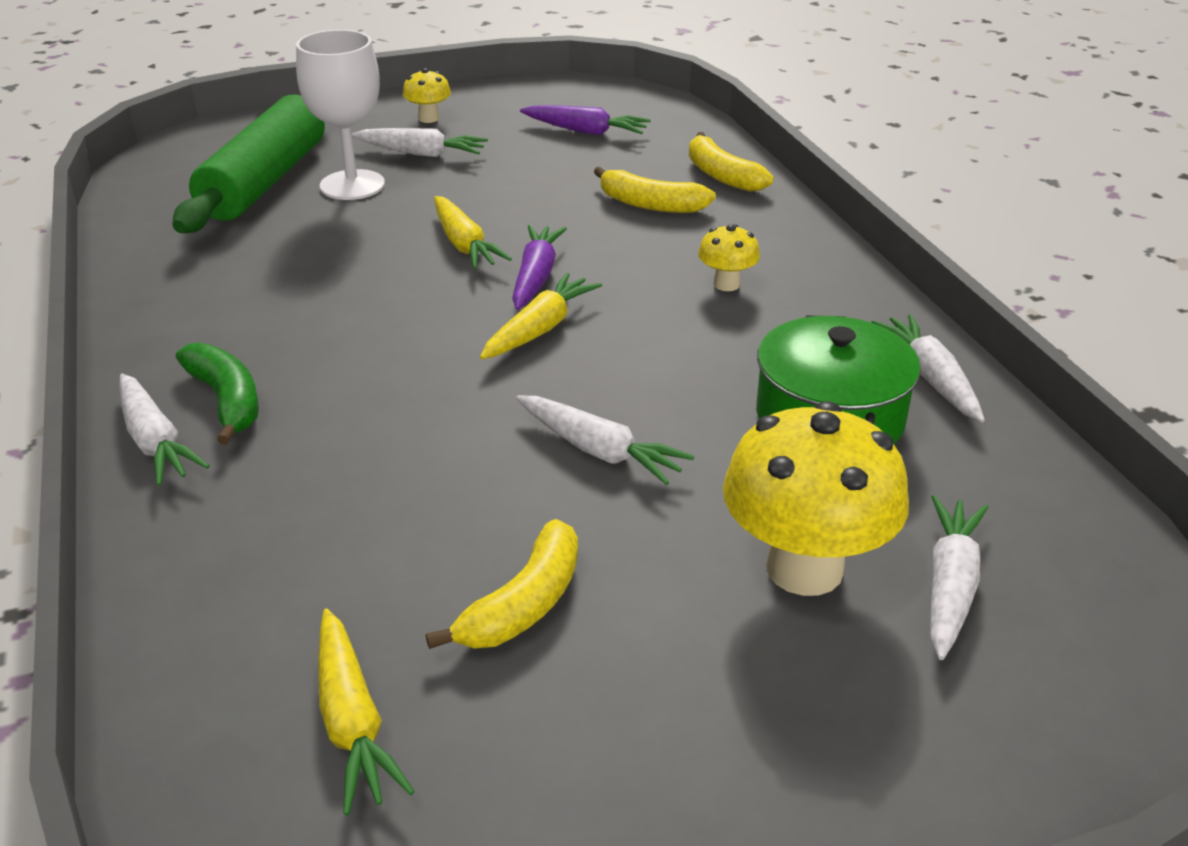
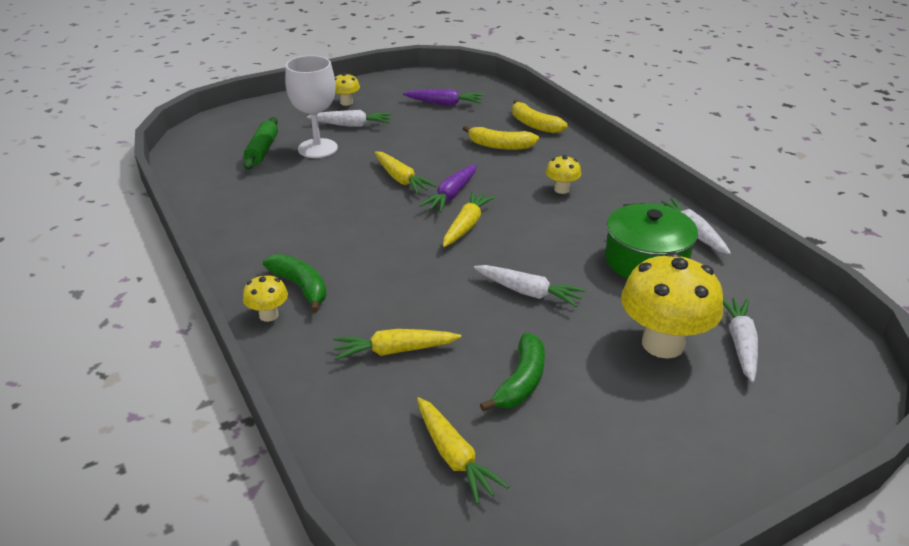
camera: 10 degrees left, 0 degrees up
(155, 441) = (268, 315): white carrot -> yellow mushroom
(265, 181) = (262, 150): green rolling pin -> green rolling pin, size x0.54
(331, 524) = (394, 351): none -> yellow carrot
(524, 604) = (521, 381): yellow banana -> green banana
(536, 277) = (451, 195): purple carrot -> purple carrot turned 150 degrees counterclockwise

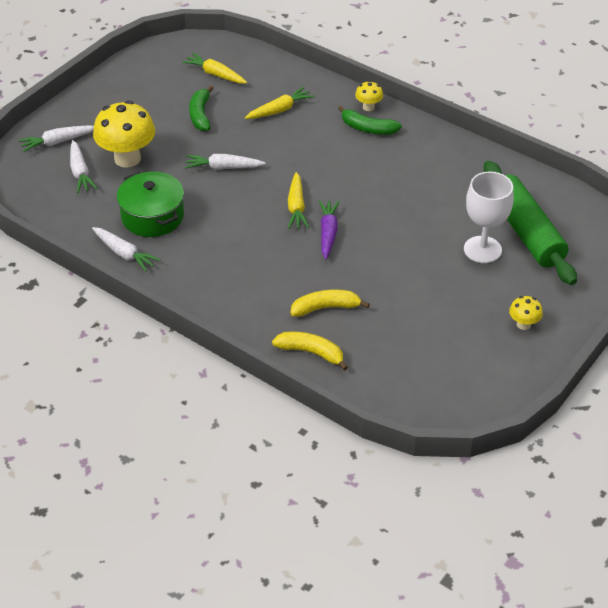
camera: 155 degrees right, 10 degrees up
(262, 150) = (525, 232): green rolling pin -> green rolling pin, size x1.86
(351, 125) = (484, 291): white carrot -> white carrot (57, 142)
(401, 179) = (380, 237): yellow carrot -> none
(444, 103) = (424, 358): purple carrot -> none
(561, 189) = (242, 268): yellow mushroom -> none

